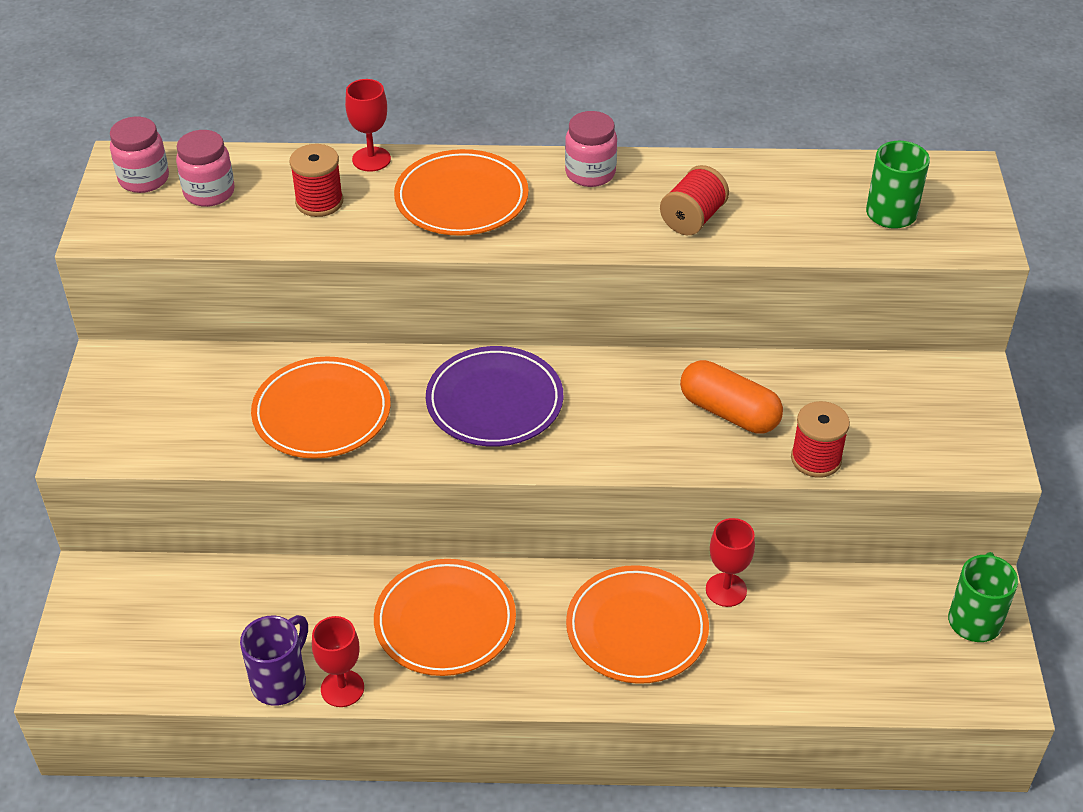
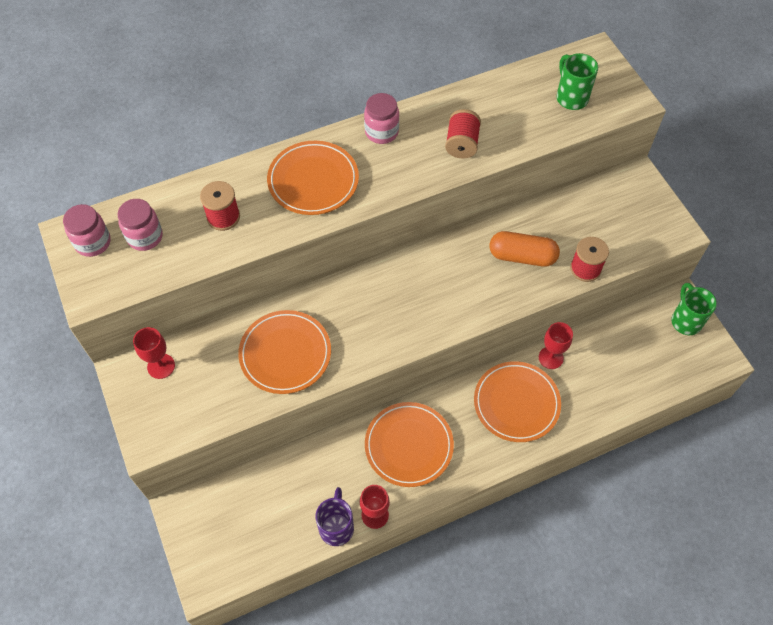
camera: 25 degrees left, 15 degrees up
(371, 159) = (237, 171): red goblet -> red goblet (161, 366)
(494, 401) = (385, 303): purple plate -> none

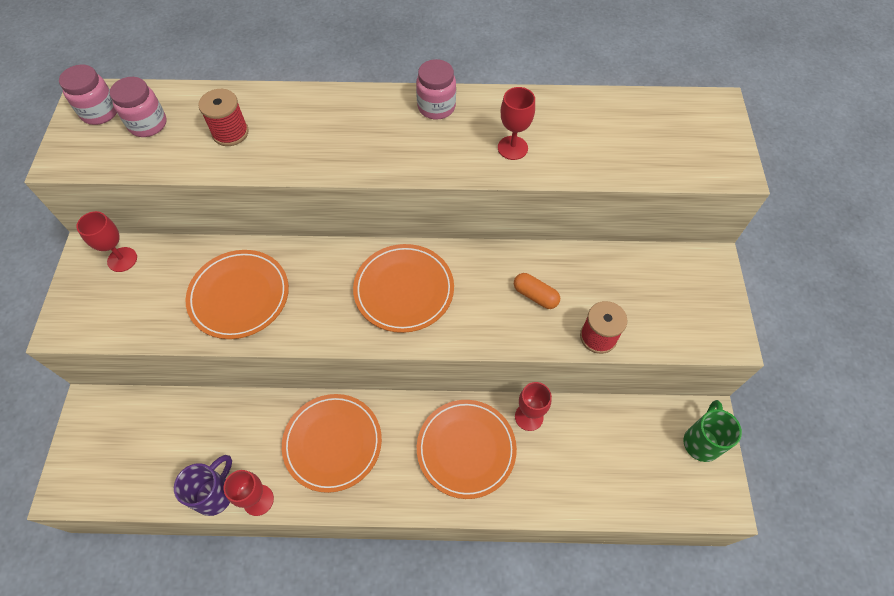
camera: 25 degrees right, 0 degrees up
(313, 181) = (338, 130): orange plate -> orange plate (404, 290)
(461, 144) = (512, 148): red spool -> red goblet
(522, 256) = (535, 295): orange capsule -> orange capsule, size x0.63
(571, 97) = (663, 142): green mug -> none

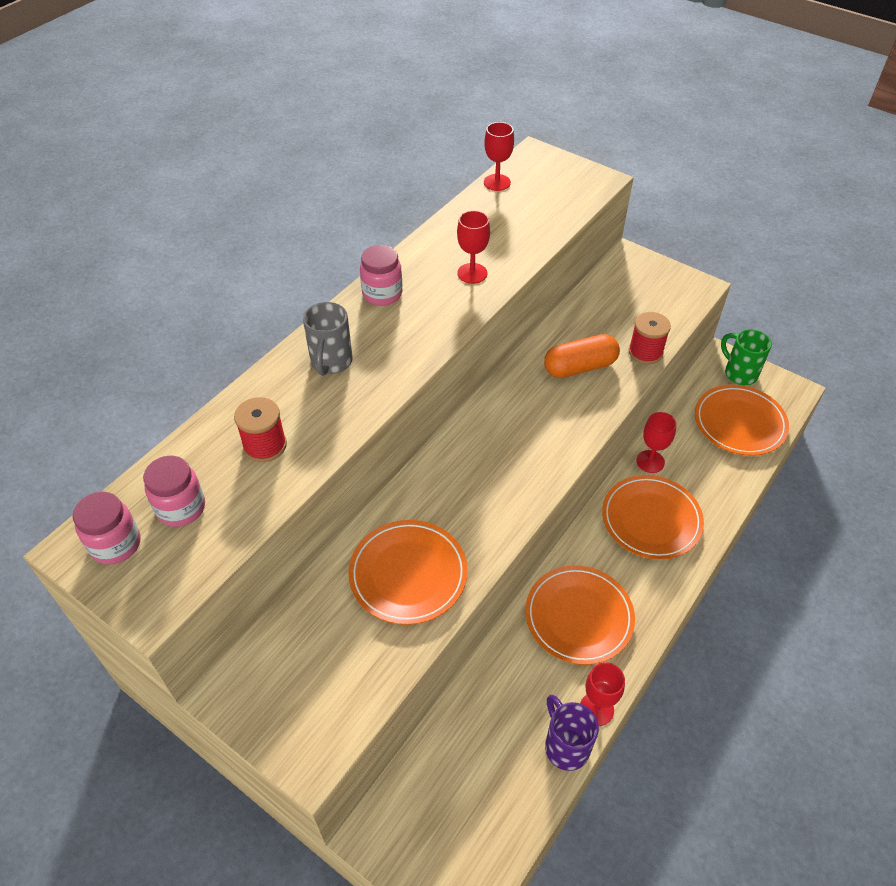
camera: 55 degrees left, 10 degrees down
(122, 259) = (268, 662): red goblet -> red goblet (497, 182)
(337, 120) = (331, 362): none -> grey mug
(404, 290) = (505, 446): orange plate -> orange plate (739, 423)
(535, 295) = (580, 367): orange capsule -> orange capsule, size x1.59

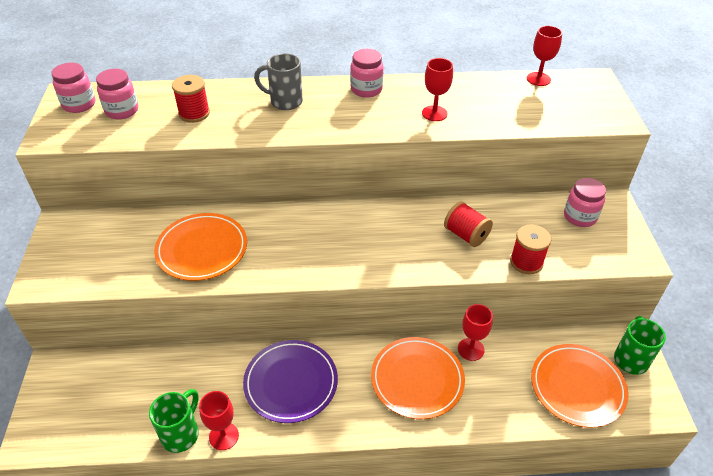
camera: 50 degrees right, 5 degrees down
(331, 362) = (284, 101): grey mug -> grey mug turned 45 degrees clockwise
(565, 746) = (181, 434): purple mug -> green mug
(579, 617) = (291, 383): orange plate -> purple plate
(580, 367) = (466, 235): orange capsule -> red spool
(626, 286) = (580, 217): none -> pink jar

